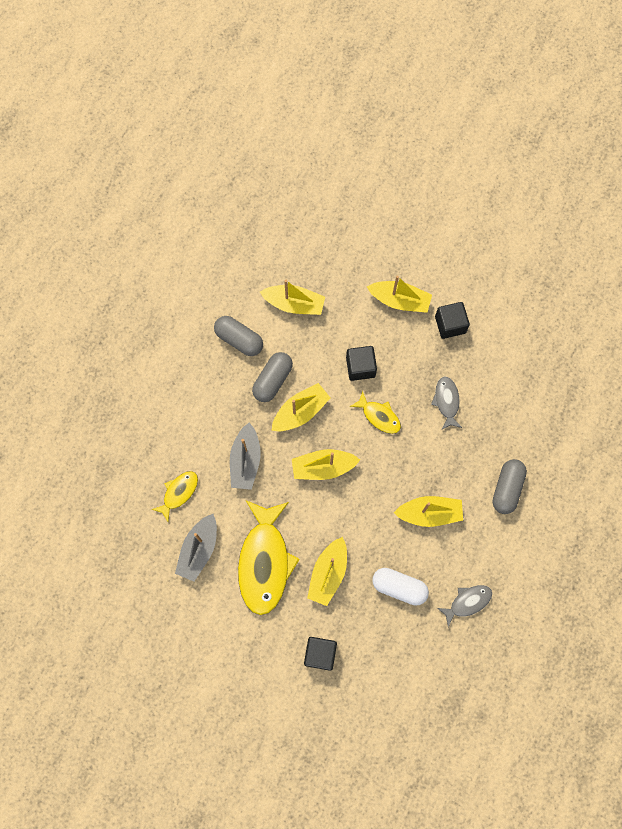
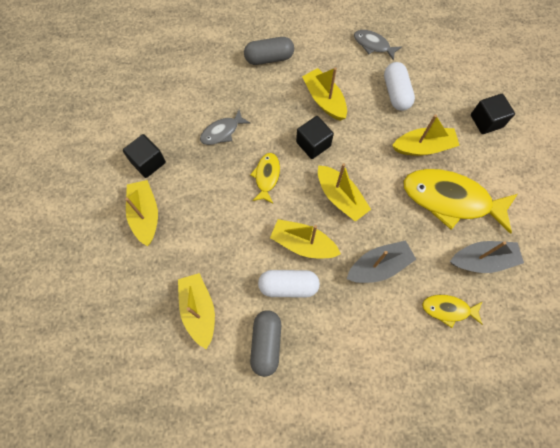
camera: 120 degrees left, 5 degrees down
(265, 562) = (451, 200): yellow fish -> yellow fish turned 135 degrees counterclockwise
(272, 380) = (288, 286): grey capsule -> white capsule
(360, 367) = (230, 215): black cube -> black cube (313, 144)

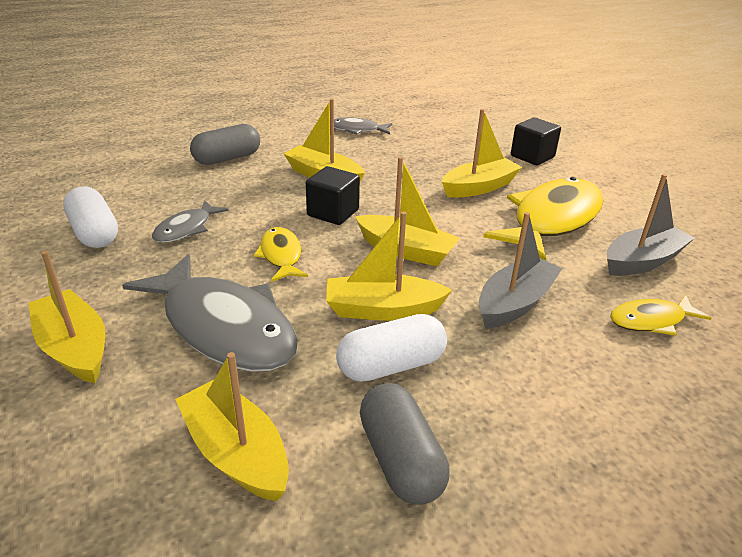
camera: 25 degrees left, 35 degrees down
(148, 162) = (64, 284): black cube -> none
(217, 226) = (224, 327): none -> grey fish
(396, 93) = (411, 156): white capsule -> white capsule (94, 233)
(451, 200) = (552, 220): yellow fish -> yellow fish turned 135 degrees clockwise

